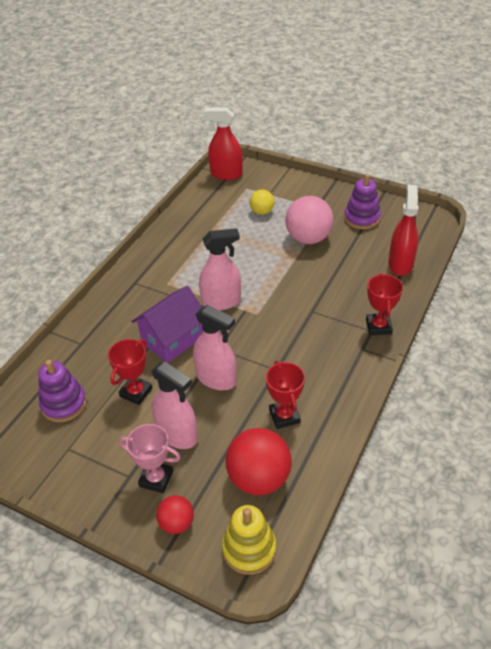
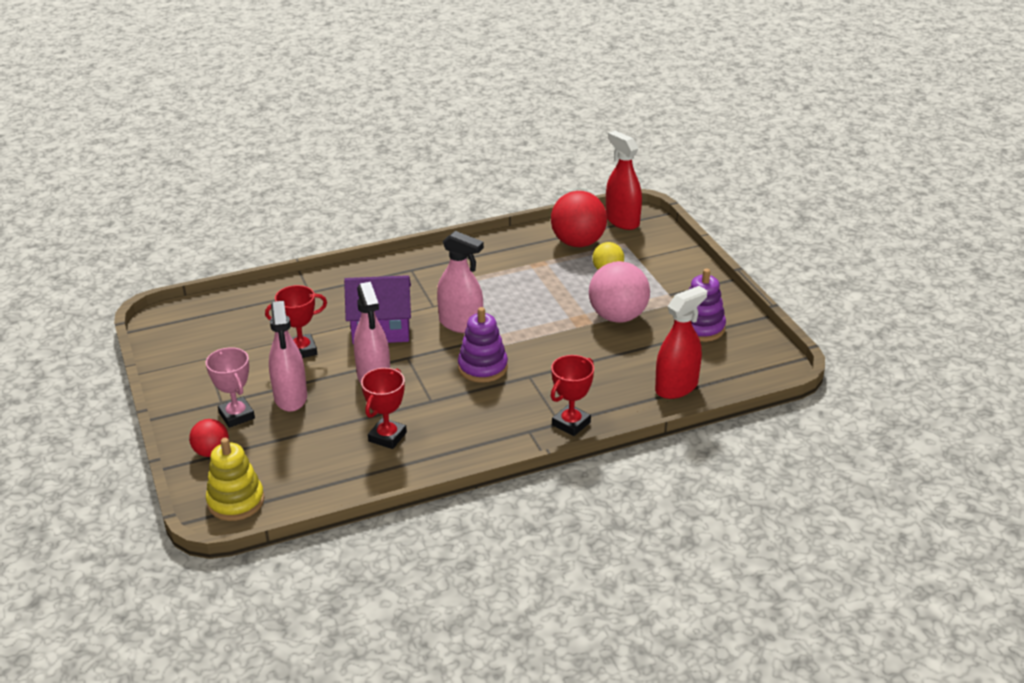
camera: 40 degrees right, 10 degrees down
(64, 404) = (242, 326): purple stacking toy -> purple stacking toy (482, 367)
(259, 478) = (306, 464): red ball -> red ball (578, 242)

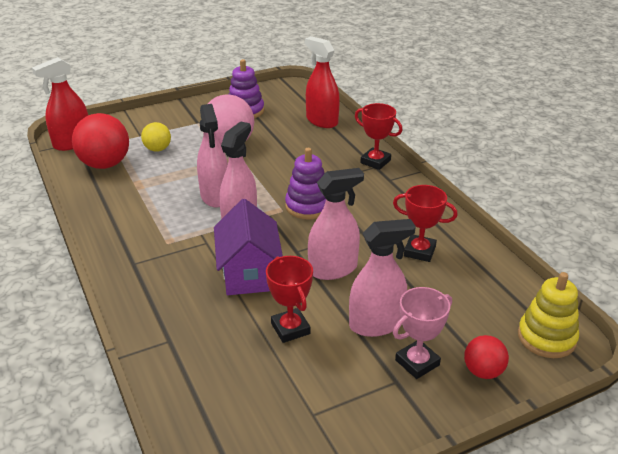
camera: 95 degrees left, 0 degrees up
(510, 309) = (215, 196): none -> pink spray bottle

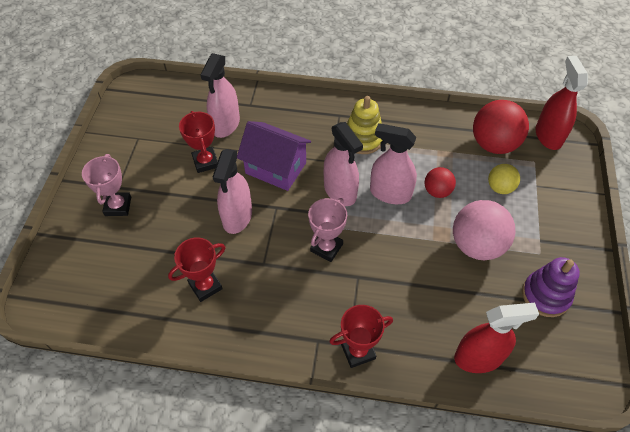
camera: 125 degrees right, 20 degrees up
(290, 328) = (205, 162): red trophy -> red trophy turned 60 degrees clockwise
(308, 206) = (326, 248): purple stacking toy -> pink trophy
(376, 324) = (166, 207): pink spray bottle -> pink spray bottle (226, 124)
(483, 371) = (77, 234): red ball -> red ball (437, 191)
(546, 337) = (58, 294): yellow stacking toy -> yellow stacking toy (363, 139)

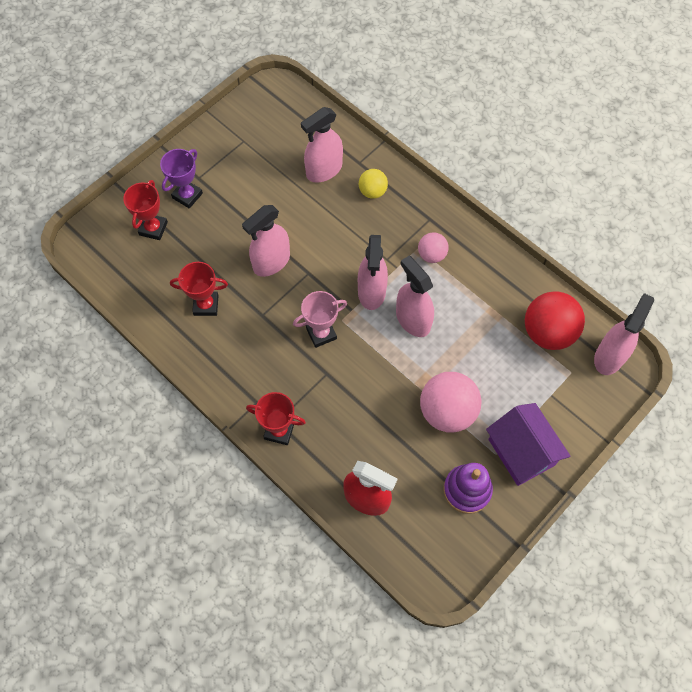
camera: 35 degrees right, 10 degrees up
(118, 206) = (187, 195): pink trophy -> purple trophy
(205, 162) = (282, 196): red trophy -> red trophy (153, 228)
(276, 168) = (335, 237): purple house -> purple house (521, 452)
(363, 139) = (431, 255): yellow stacking toy -> pink ball
(437, 191) = (455, 344): red ball -> none
(500, 188) = (515, 376): yellow ball -> yellow ball (372, 192)
(548, 136) = (609, 356): red spray bottle -> pink spray bottle

